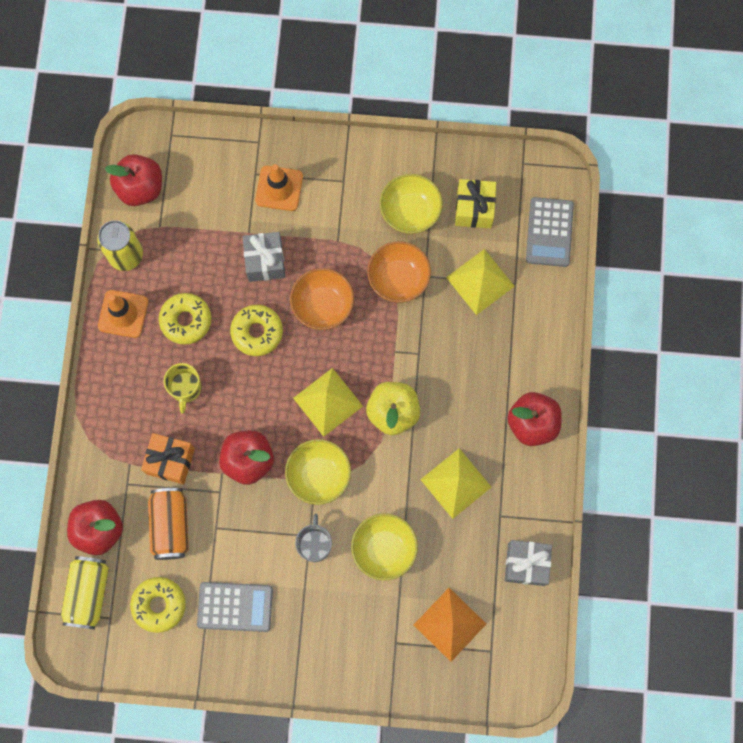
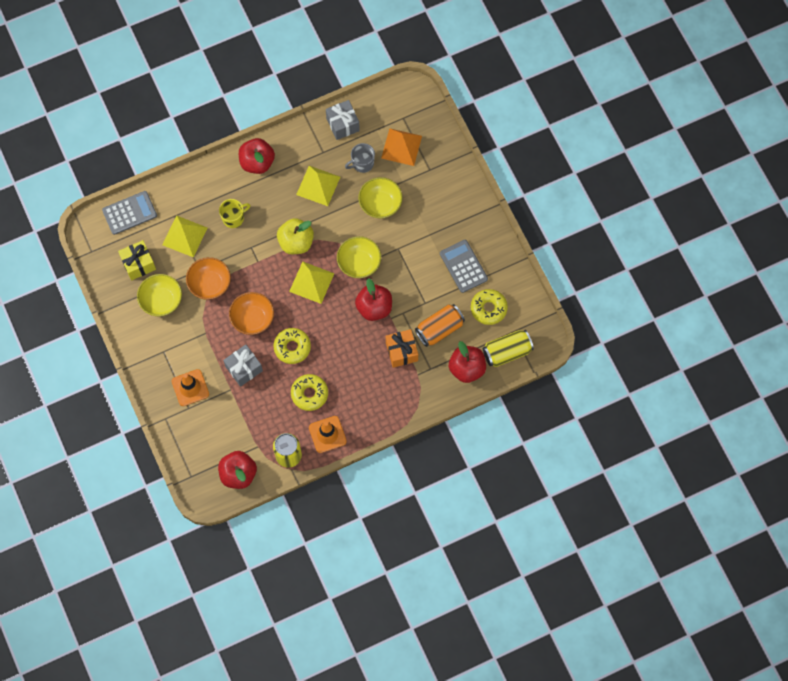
camera: 120 degrees left, 5 degrees down
(185, 388) = (352, 369): yellow mug -> yellow mug (233, 218)
(315, 544) = (401, 243): grey mug -> grey mug (362, 163)

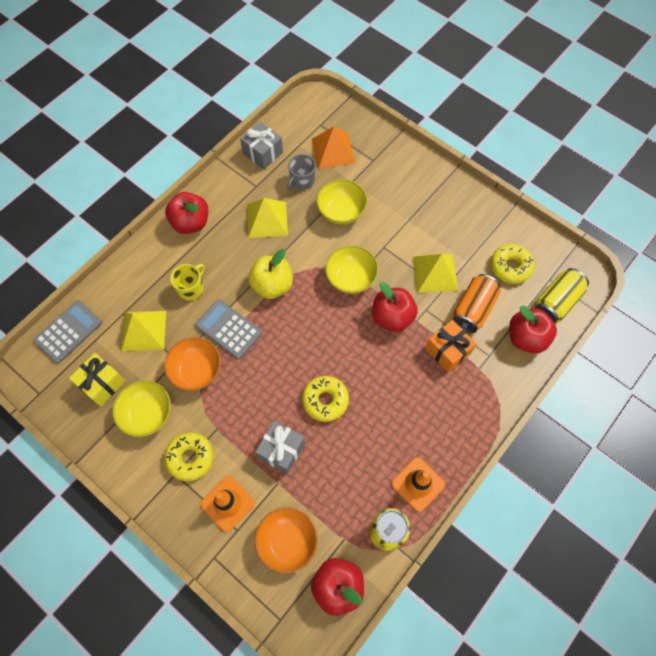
camera: 25 degrees left, 5 degrees down
(252, 318) = (264, 388): orange bowl -> orange bowl (287, 541)
(309, 394) = (372, 445): yellow donut -> yellow donut (190, 458)
(311, 282) = (310, 319): yellow pyramid -> yellow pyramid (435, 273)
(463, 266) = (460, 236): grey calculator -> grey calculator (228, 329)

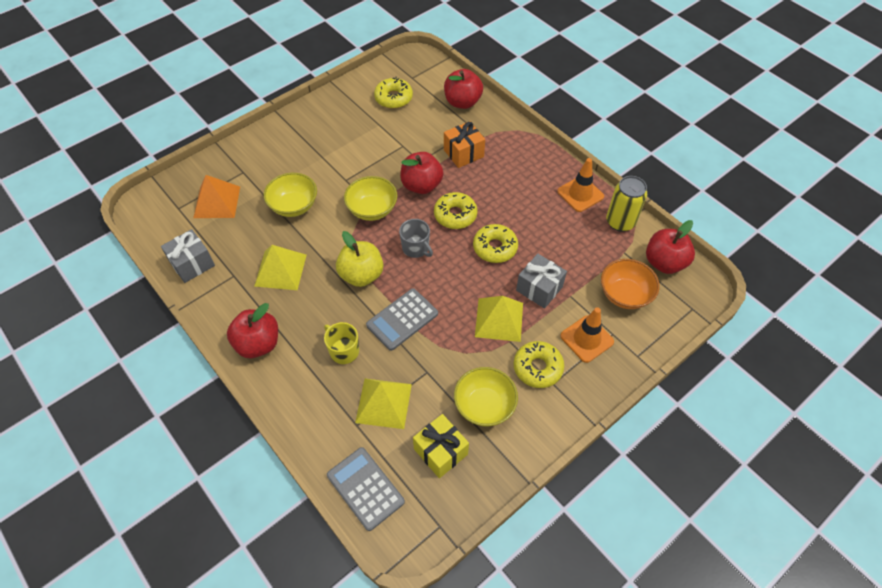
camera: 80 degrees left, 10 degrees down
(196, 370) = (443, 354): orange bowl -> none
(302, 181) = (243, 233): grey mug -> grey mug (416, 248)
(360, 356) = (455, 215): none -> yellow donut
(435, 273) = (385, 148): yellow pyramid -> yellow pyramid (499, 319)
(473, 309) = (428, 129): orange can -> none
(556, 302) = (434, 78): yellow can -> none

